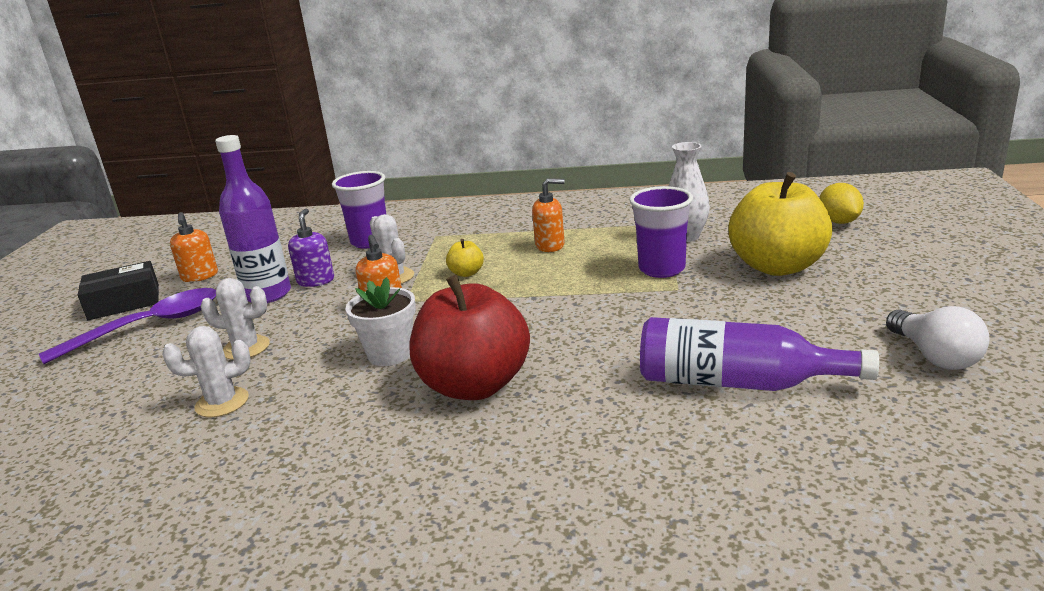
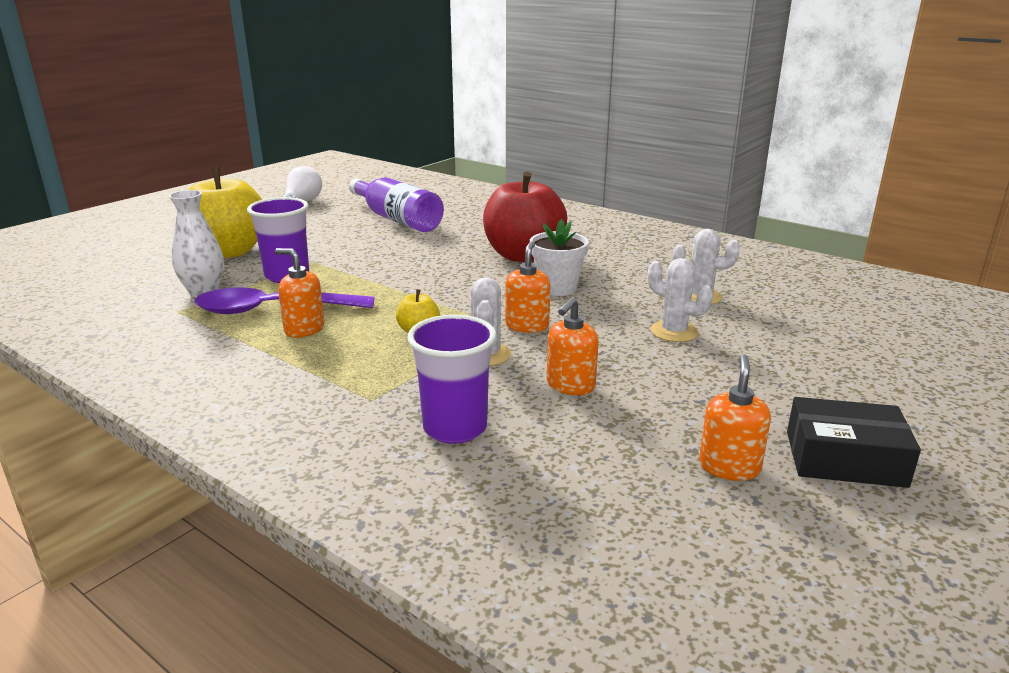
camera: 150 degrees left, 0 degrees up
(149, 326) = (788, 397): purple spoon -> purple spoon (272, 310)
(267, 294) = (636, 388): purple bottle -> none
(316, 281) = (570, 386): purple soap dispenser -> orange soap dispenser
(839, 222) = (101, 262): yellow lemon -> none

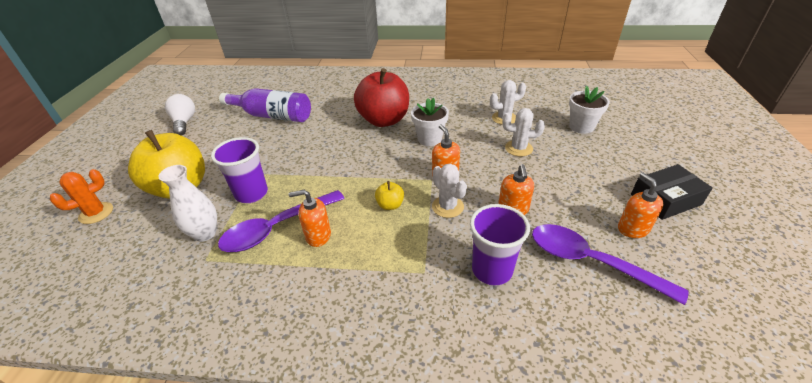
camera: 30 degrees left, 15 degrees up
(138, 249) = (96, 213): none -> orange cactus
(604, 472) = (590, 262): none -> purple spoon
(819, 338) = (581, 127): none -> white flower pot

